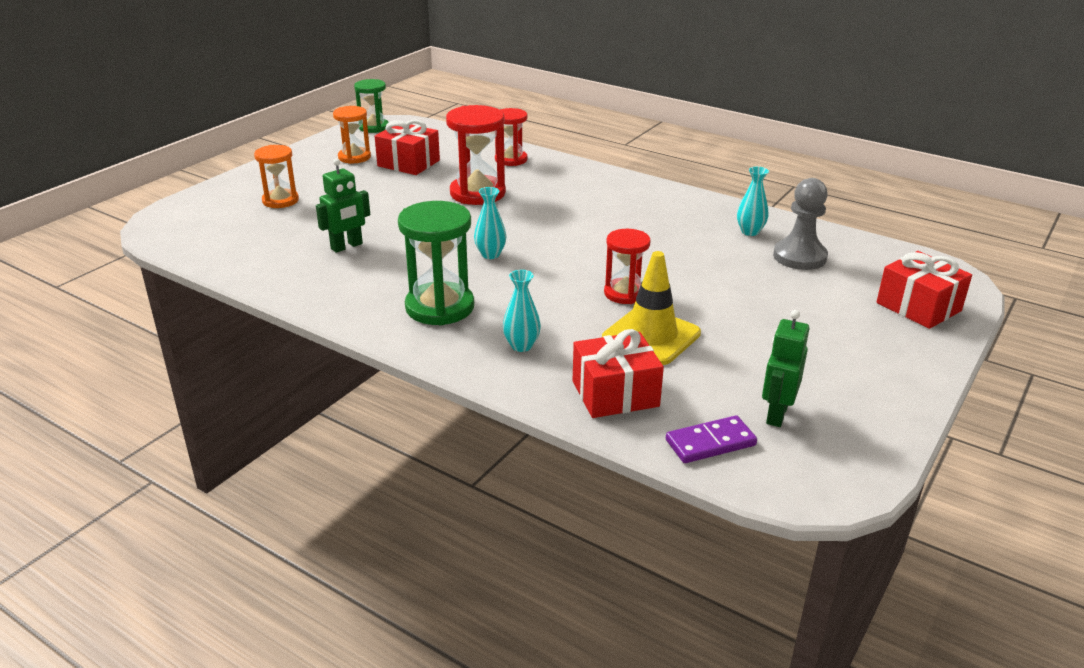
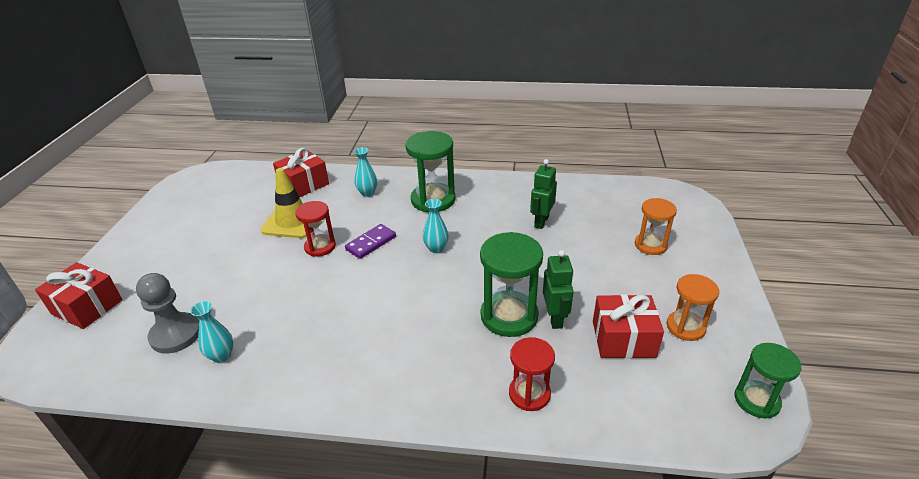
camera: 155 degrees right, 5 degrees up
(477, 193) = (509, 316): red hourglass -> green hourglass
(710, 442) = (250, 177): purple domino -> purple domino (371, 243)
(776, 414) = (215, 199): green robot -> green robot (555, 318)

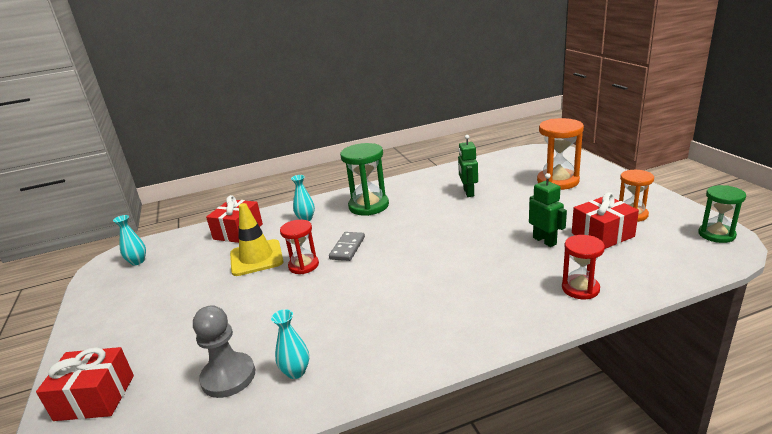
camera: 25 degrees left, 10 degrees down
(371, 243) = (347, 248): purple domino -> grey domino
(436, 248) = (407, 233): turquoise vase -> turquoise vase (137, 261)
(509, 316) = (511, 251): green hourglass -> none
(650, 245) = (557, 181): orange hourglass -> orange hourglass, size x1.59

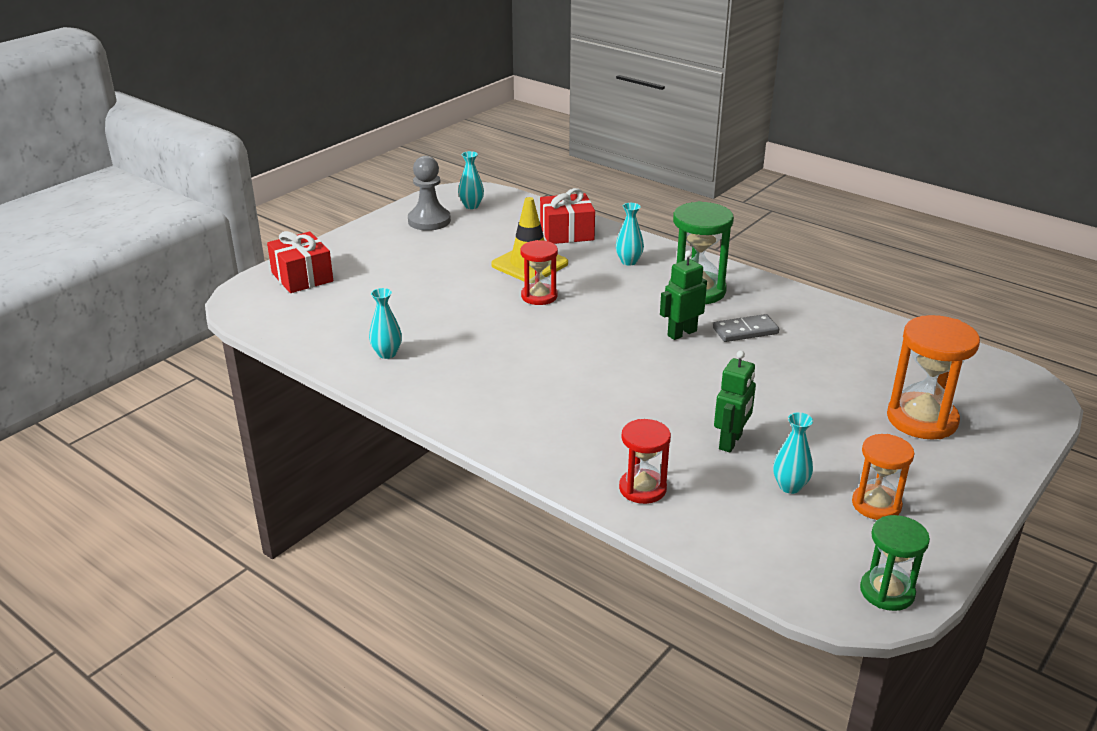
camera: 55 degrees right, 5 degrees up
(228, 377) = (360, 324): grey pawn -> grey pawn (429, 221)
(347, 248) = (593, 310): grey domino -> grey domino (745, 331)
(468, 192) = (806, 352): green robot -> green robot (681, 333)
(602, 235) = (790, 486): red gift -> turquoise vase

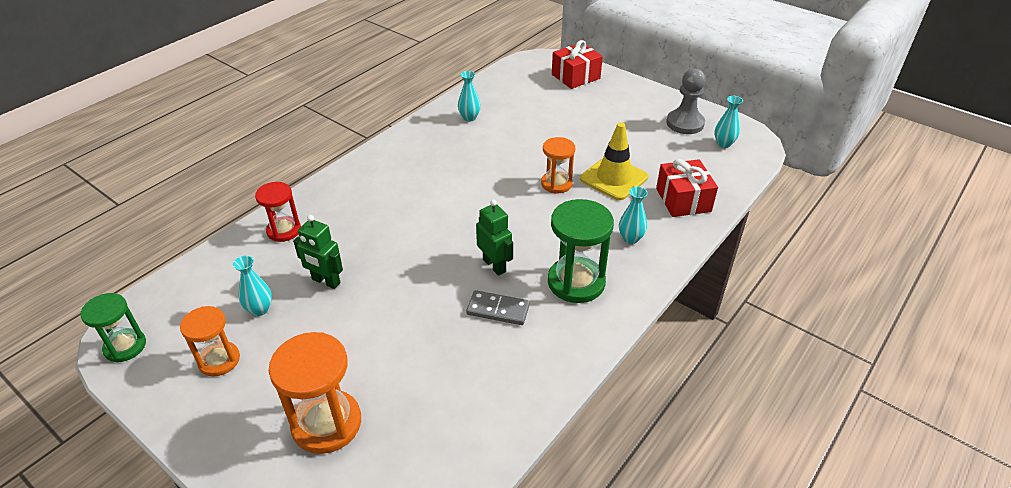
camera: 90 degrees right, 10 degrees up
(539, 296) = (556, 184): red hourglass -> orange hourglass
(745, 331) = (498, 310): grey domino -> grey domino turned 60 degrees counterclockwise

